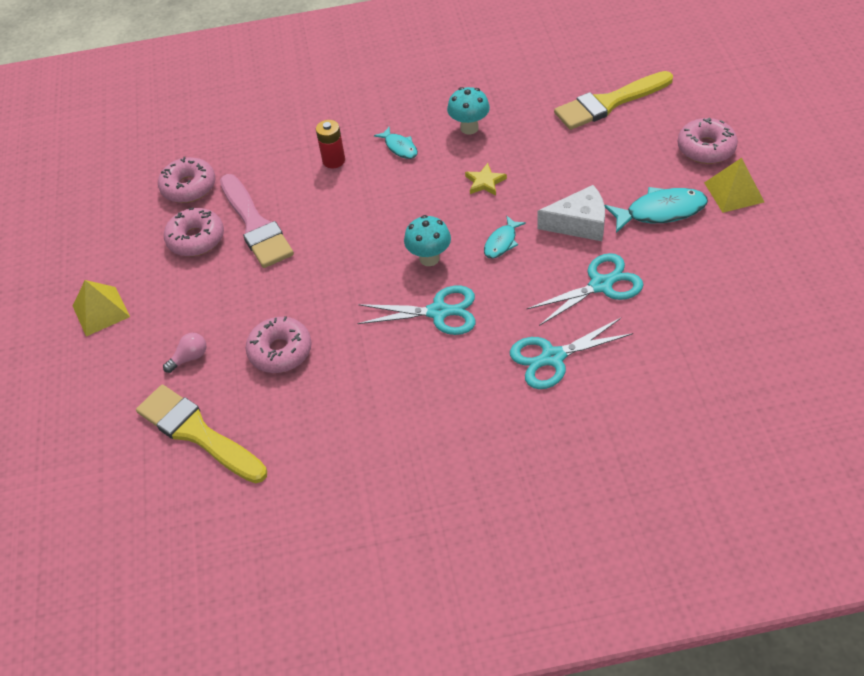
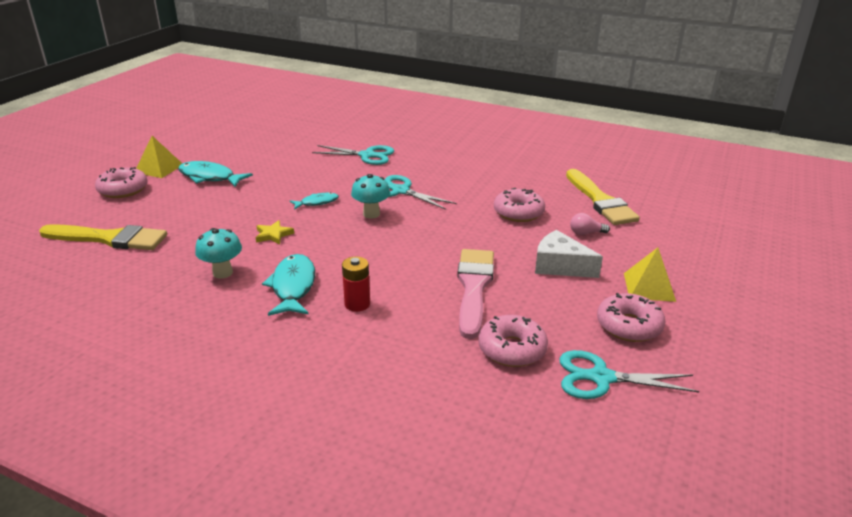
camera: 150 degrees left, 20 degrees down
(196, 239) = (534, 301): pink donut -> pink donut (629, 326)
(399, 147) = (293, 286): turquoise fish -> turquoise fish, size x1.72
(579, 224) = (260, 191): white cheese -> white cheese (560, 266)
(601, 285) = (298, 166): turquoise scissors -> turquoise scissors (601, 378)

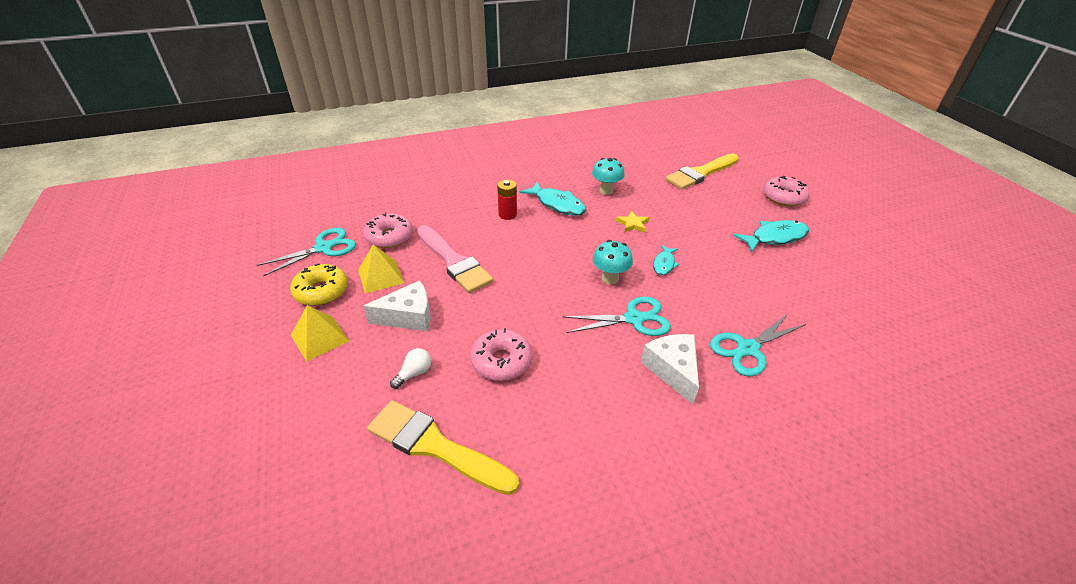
camera: 135 degrees right, 10 degrees up
(159, 168) = (820, 223): yellow pyramid -> yellow pyramid (380, 276)
(423, 167) = (672, 370): none -> white cheese
(586, 233) = (414, 373): pink light bulb -> white light bulb
(629, 326) = (321, 291): pink donut -> yellow donut

